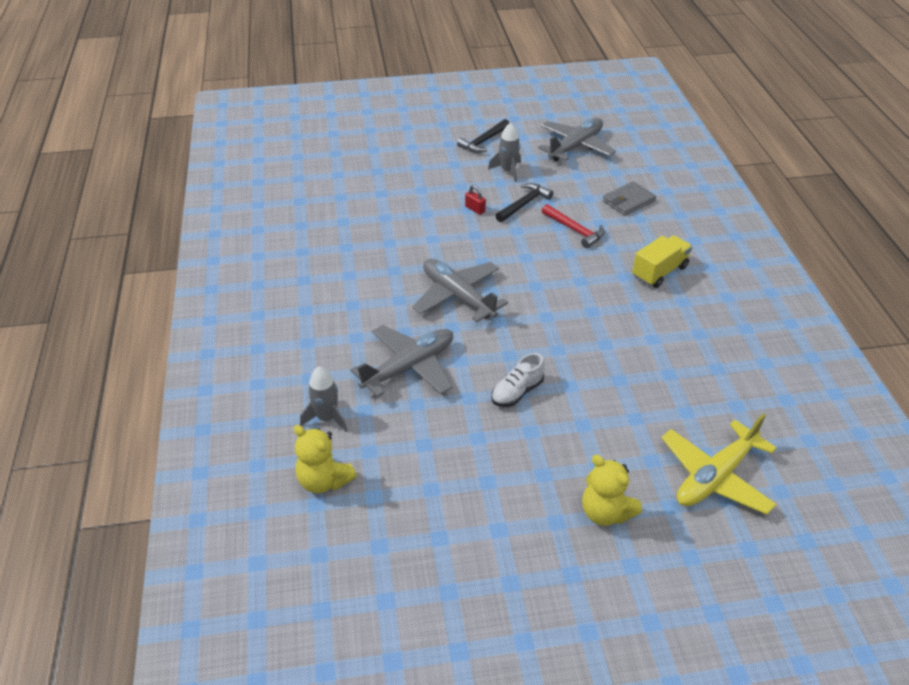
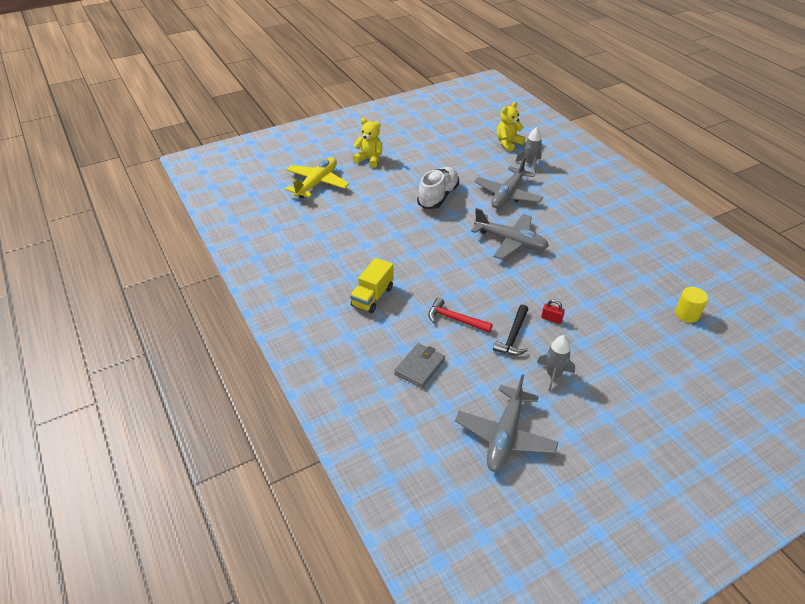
camera: 160 degrees right, 0 degrees up
(324, 480) = (508, 143): yellow teddy bear -> yellow teddy bear turned 60 degrees counterclockwise
(339, 184) = (687, 314): none -> yellow cylinder
(483, 141) = (607, 413): black hammer -> none
(517, 392) = (438, 197): white shoe -> white shoe, size x1.61

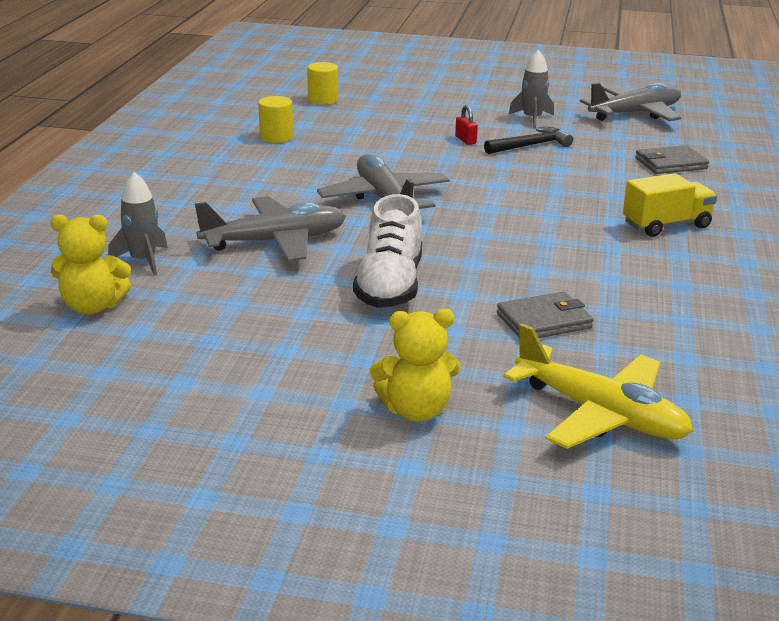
camera: 140 degrees left, 15 degrees down
(317, 183) = (600, 414): yellow plane -> yellow plane turned 120 degrees counterclockwise
(368, 209) = (544, 321): none -> grey wallet
(370, 160) = (416, 410): yellow teddy bear -> yellow teddy bear turned 75 degrees counterclockwise
(438, 197) = (389, 286): white shoe -> white shoe turned 60 degrees counterclockwise
(455, 319) = (579, 175): red hammer -> none
(633, 259) = (276, 137): none -> yellow cylinder

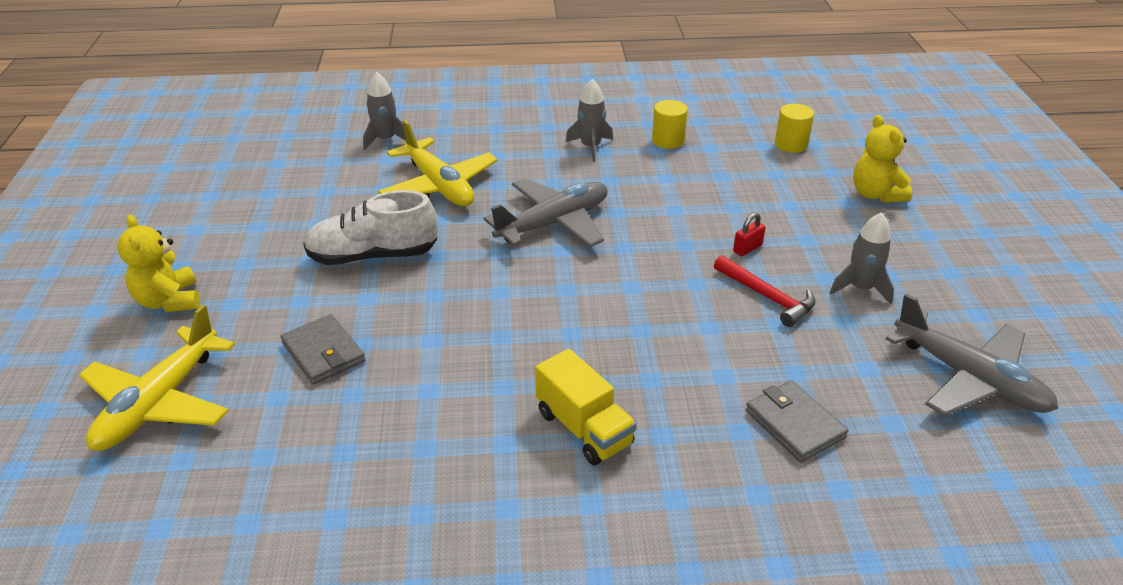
camera: 75 degrees right, 10 degrees up
(92, 306) = (310, 139): yellow teddy bear -> yellow teddy bear (876, 194)
(259, 167) = (590, 147): none -> grey rocket
(275, 241) = (439, 186): grey plane -> yellow plane
(530, 145) = (767, 297): black hammer -> red hammer

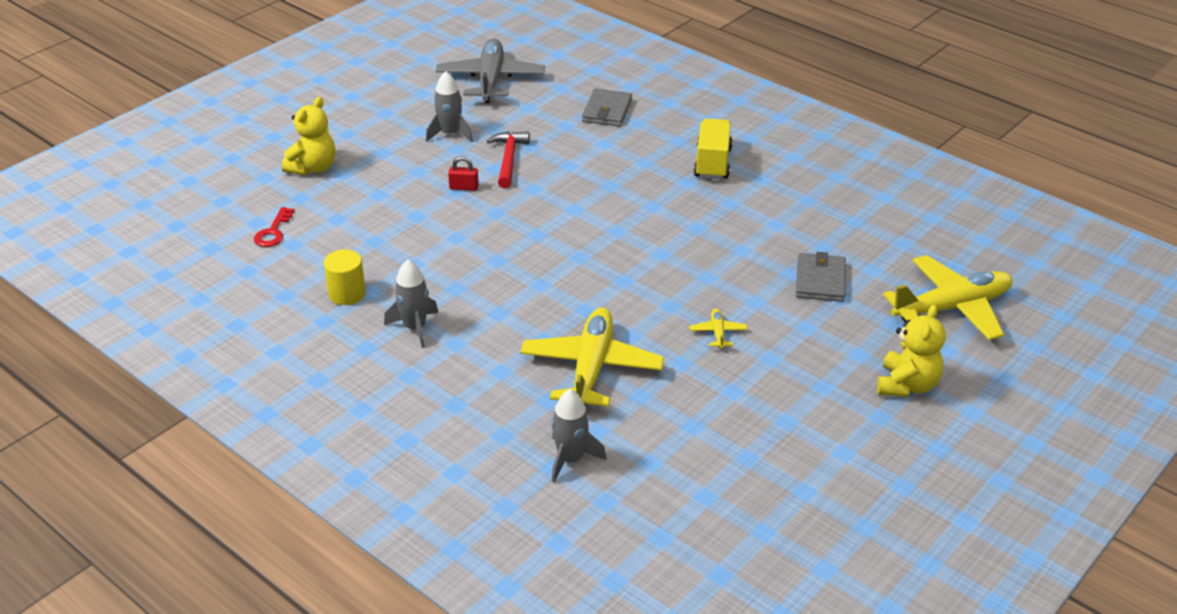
camera: 135 degrees left, 0 degrees up
(373, 256) = (718, 333): white shoe -> yellow plane
(554, 223) = (554, 279): grey plane -> none
(791, 144) = (273, 232): yellow cylinder -> red key

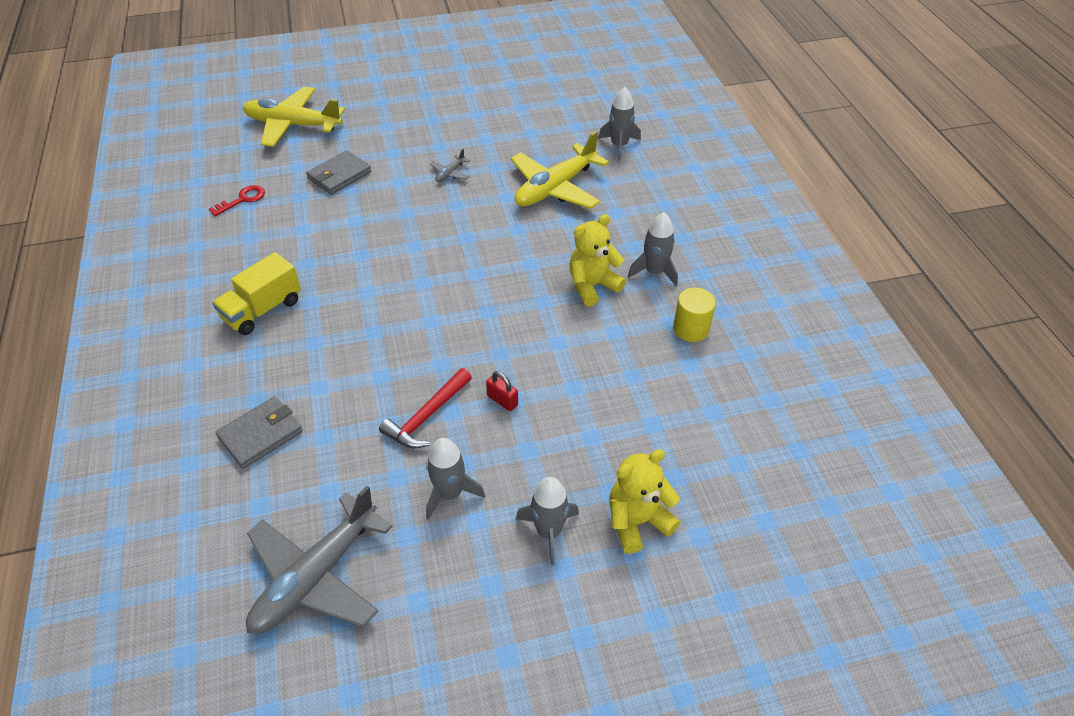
camera: 145 degrees left, 10 degrees up
(273, 232) = (726, 439): red key -> red key (242, 199)
(369, 143) = (549, 531): none -> grey rocket
(718, 333) = (450, 173): yellow plane -> grey plane
(907, 385) = (387, 101): yellow teddy bear -> yellow teddy bear (592, 286)

